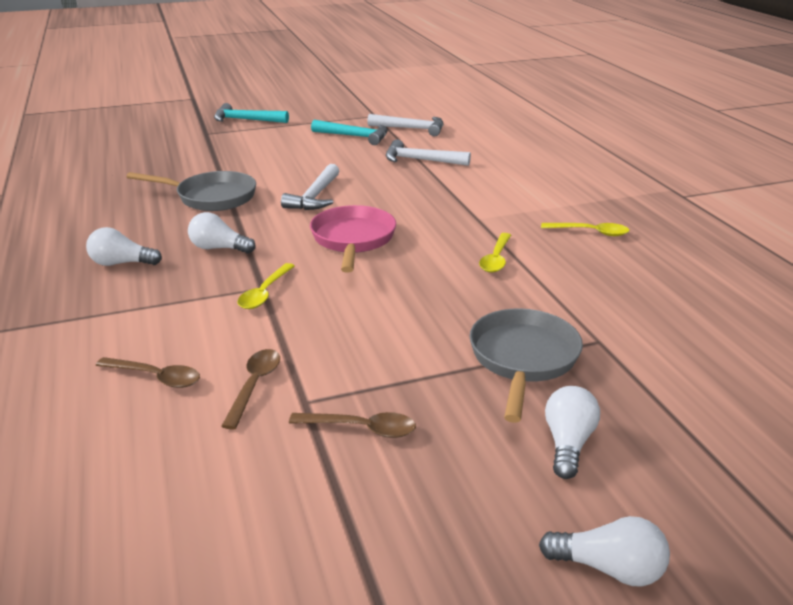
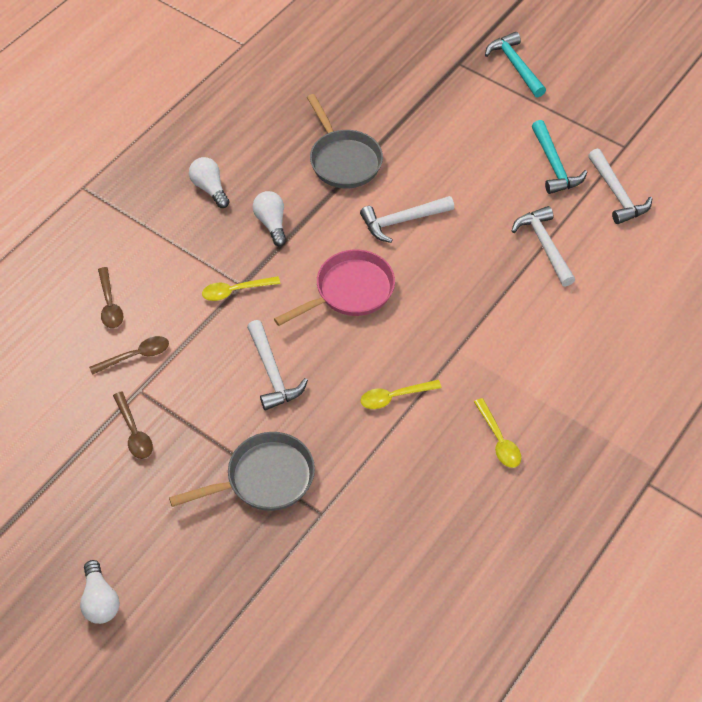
camera: 55 degrees right, 25 degrees up
(393, 308) = (272, 373): none -> white hammer
(568, 443) = (191, 541): white light bulb -> none

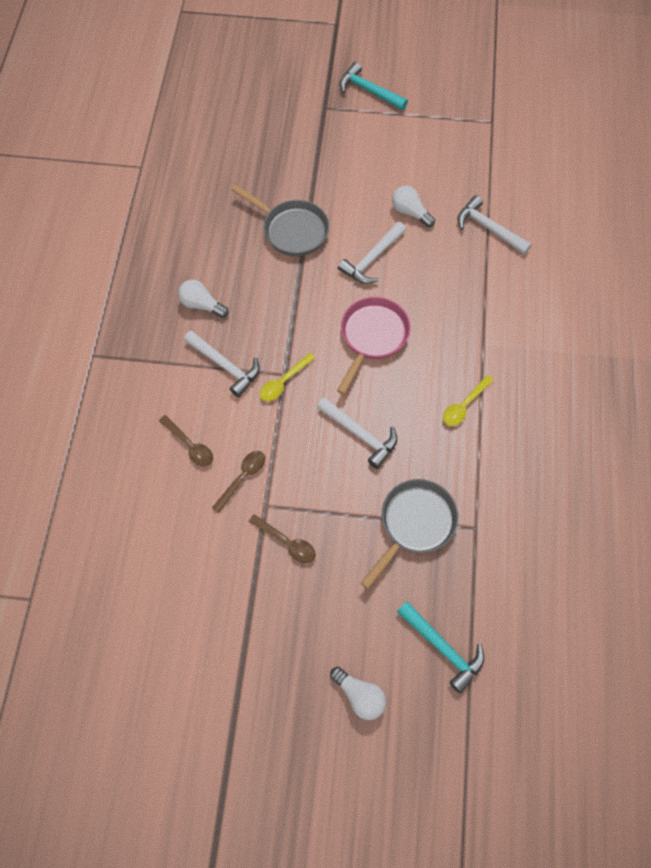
camera: 30 degrees left, 10 degrees up
(272, 224) = (273, 311): white light bulb -> white light bulb (410, 212)
(498, 440) = (560, 399): yellow spoon -> none
(554, 165) = (452, 160): turquoise hammer -> turquoise hammer (442, 648)
(617, 194) = (512, 163): white hammer -> white hammer (225, 366)

